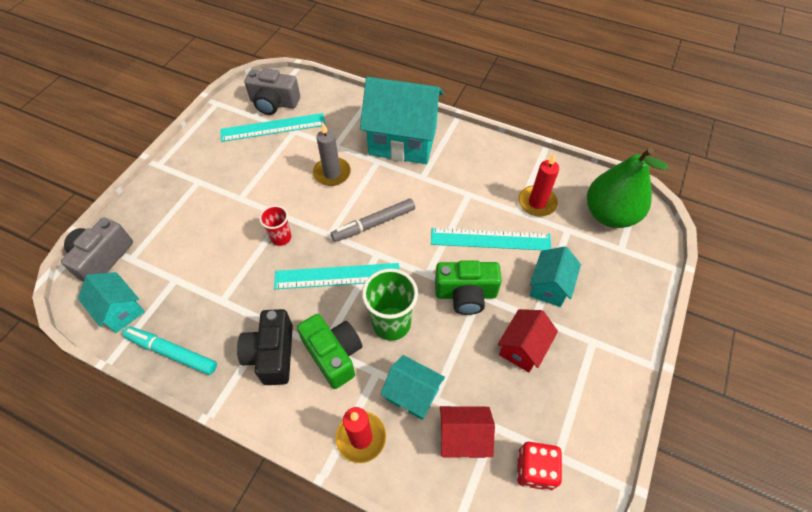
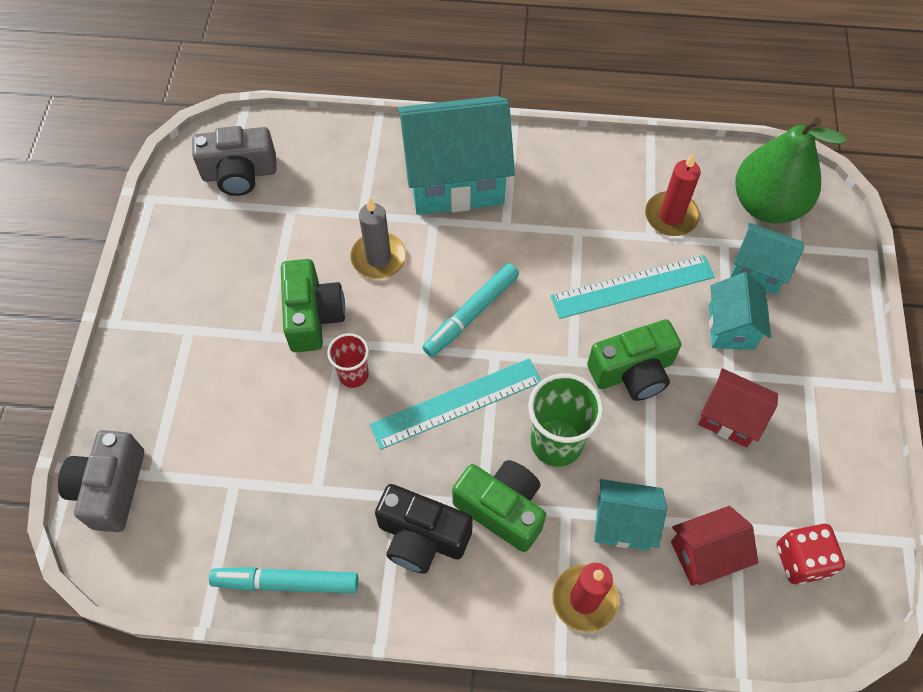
camera: 20 degrees left, 5 degrees up
(121, 310) = (181, 552): turquoise house -> turquoise house (758, 270)
(272, 354) = (422, 537): black camera -> black camera turned 45 degrees counterclockwise
(273, 127) = (258, 213): turquoise ruler -> none
(274, 195) = (313, 316): none -> green camera
(374, 224) = (471, 314): grey marker -> turquoise marker
(522, 348) = (730, 418): red house -> red house turned 75 degrees counterclockwise

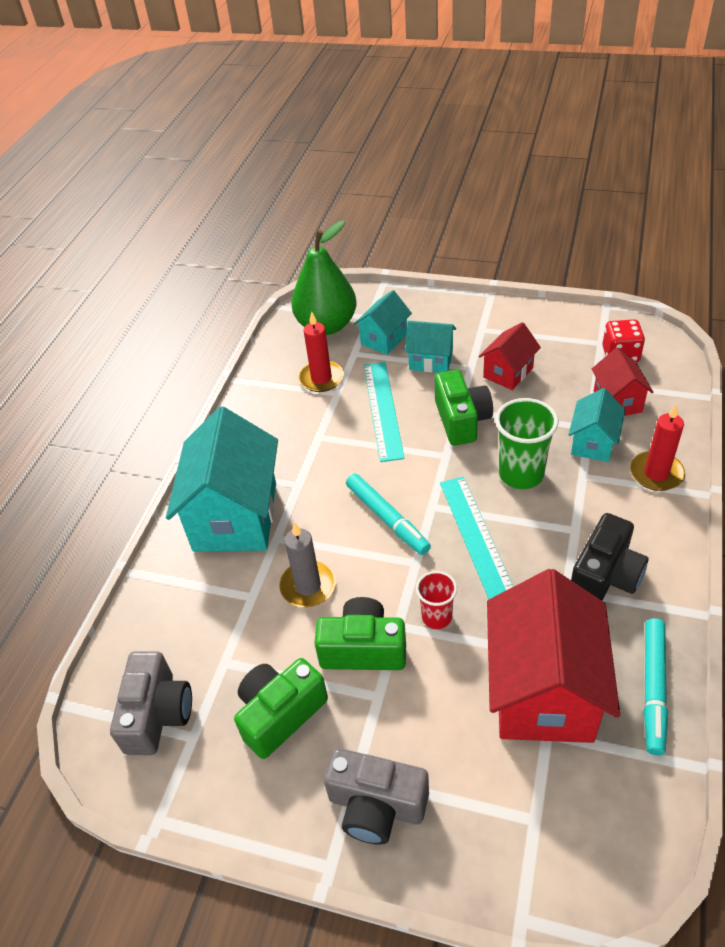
camera: 75 degrees left, 15 degrees down
(111, 488) = (549, 869): grey camera -> grey camera (376, 805)
(277, 477) = (543, 691): none -> red house
(502, 509) = (579, 516): green camera -> green camera (280, 714)

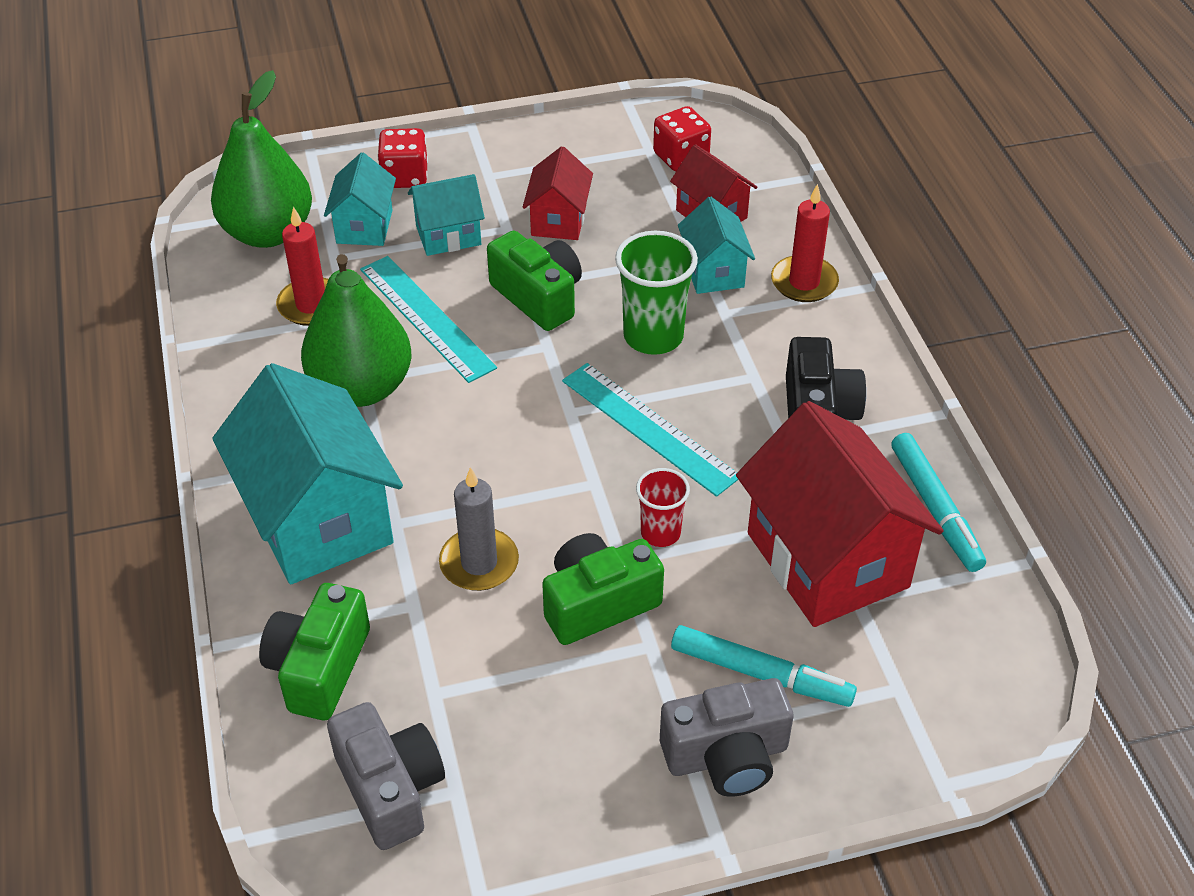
camera: 35 degrees left, 0 degrees up
(280, 714) = (548, 717): green camera -> green camera (319, 668)
(315, 441) = (361, 388): none -> green pear
(387, 519) = (524, 447): turquoise marker -> turquoise marker (761, 674)
(429, 315) = (405, 177): none -> red dice

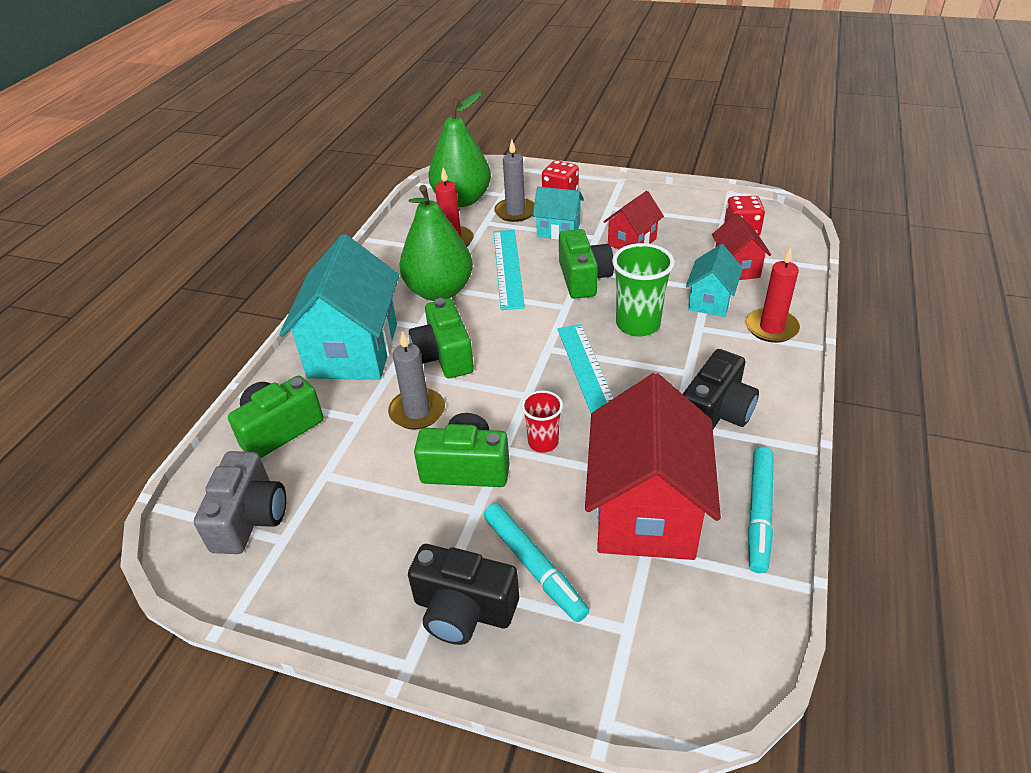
camera: 35 degrees right, 5 degrees down
(364, 226) = (515, 212): turquoise house -> grey candle
(448, 476) = (444, 356): none -> green camera
(726, 756) = (463, 610): grey camera -> black camera

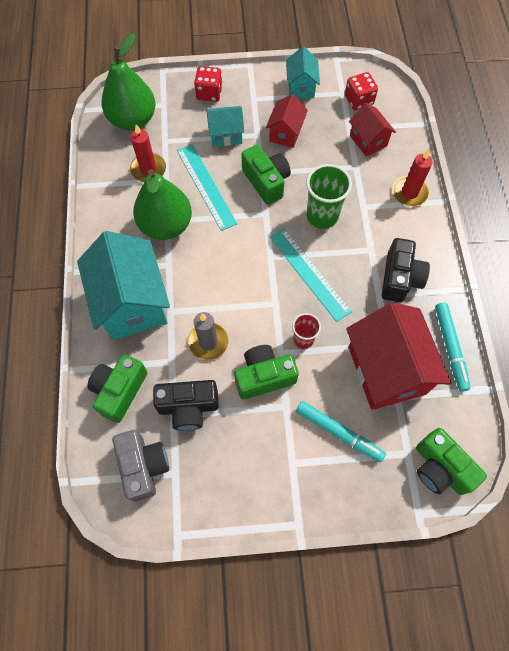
camera: 25 degrees left, 25 degrees up
(444, 356) = (201, 287): green camera -> green camera (440, 468)
(463, 610) = (312, 477): black camera -> black camera (188, 407)
(515, 212) = (183, 123): grey candle -> none
(710, 301) = (362, 179): turquoise house -> turquoise house (301, 87)

